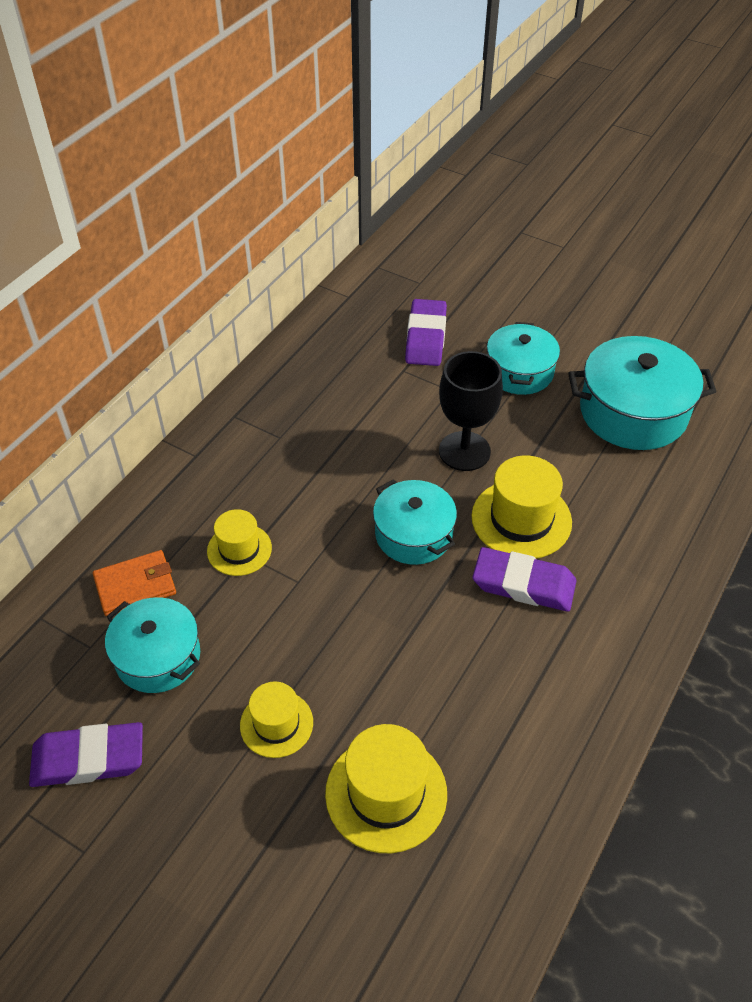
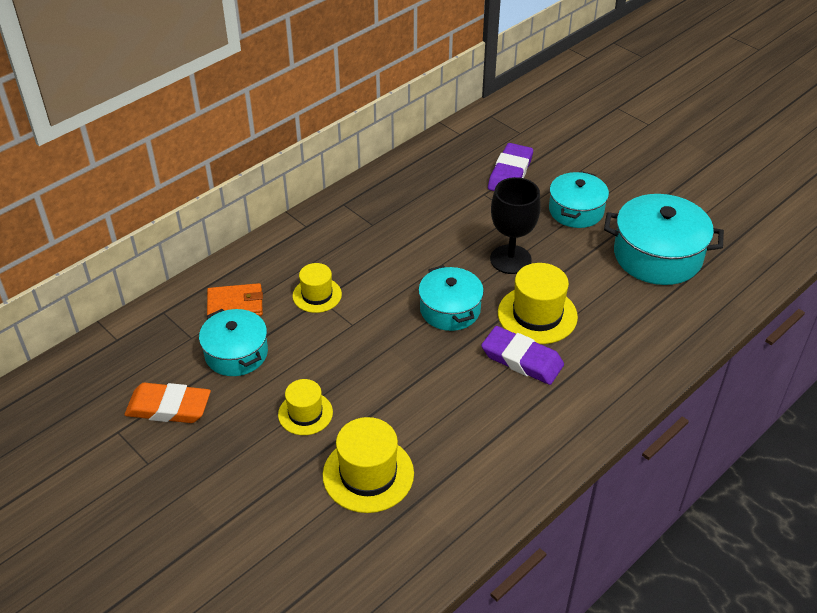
camera: 15 degrees right, 5 degrees down
(88, 758) = (169, 407): purple eraser -> orange eraser

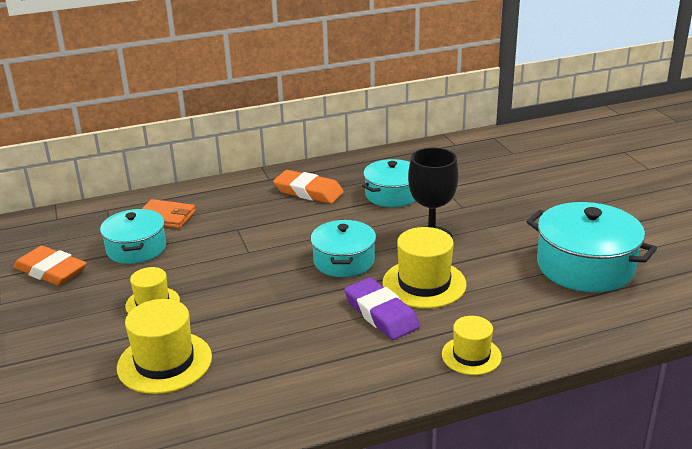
camera: 25 degrees right, 15 degrees down
(317, 295) = (237, 225): yellow hat -> yellow hat (471, 355)
(358, 233) = (308, 192): none -> orange eraser
(510, 173) = (480, 178): purple eraser -> none
(576, 210) = (524, 216): turquoise pot -> turquoise pot (392, 195)

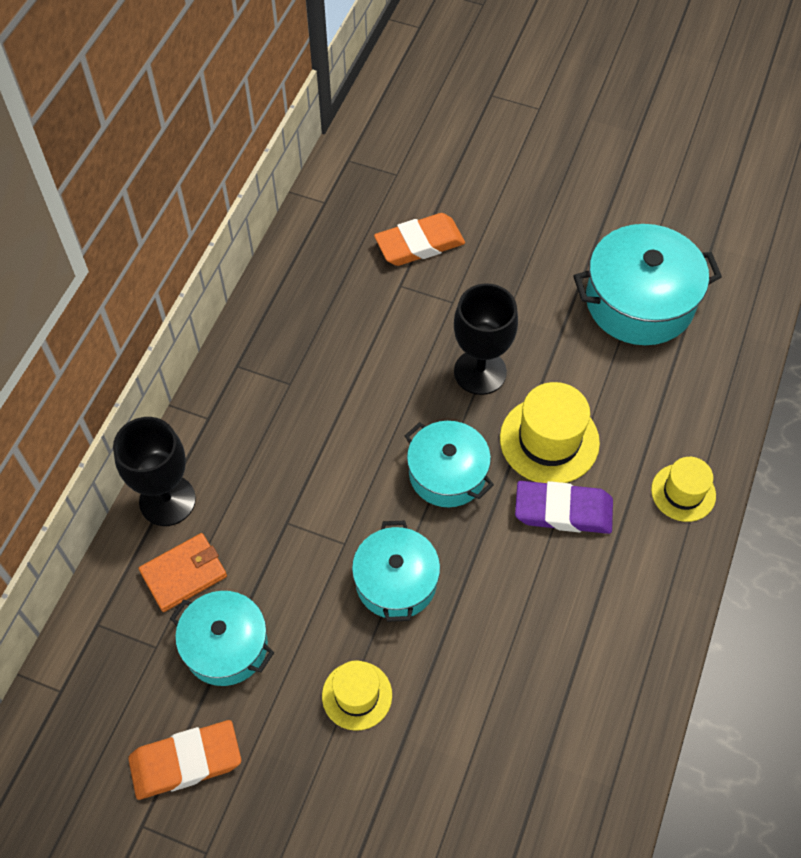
camera: 50 degrees left, 30 degrees up
(164, 362) = (473, 746): yellow hat -> none
(204, 192) = (167, 500): none -> black goblet
(308, 192) = (278, 403): orange eraser -> orange eraser (419, 244)
(392, 195) = (366, 337): turquoise pot -> turquoise pot (396, 581)

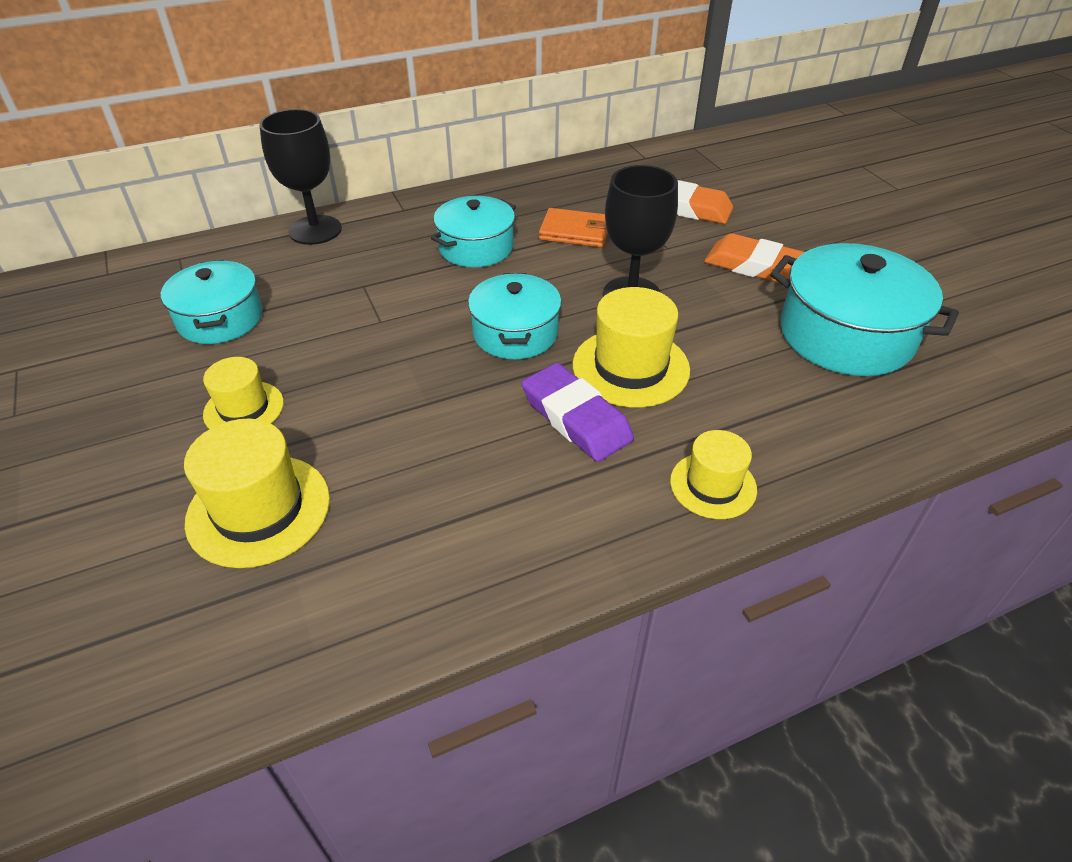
camera: 45 degrees right, 15 degrees down
(184, 574) = (262, 268): orange wallet -> orange wallet (575, 231)
(186, 761) = (95, 358): orange eraser -> orange eraser (755, 265)
(396, 581) = (378, 366): turquoise pot -> turquoise pot (476, 247)
(470, 747) = (259, 510): none -> yellow hat

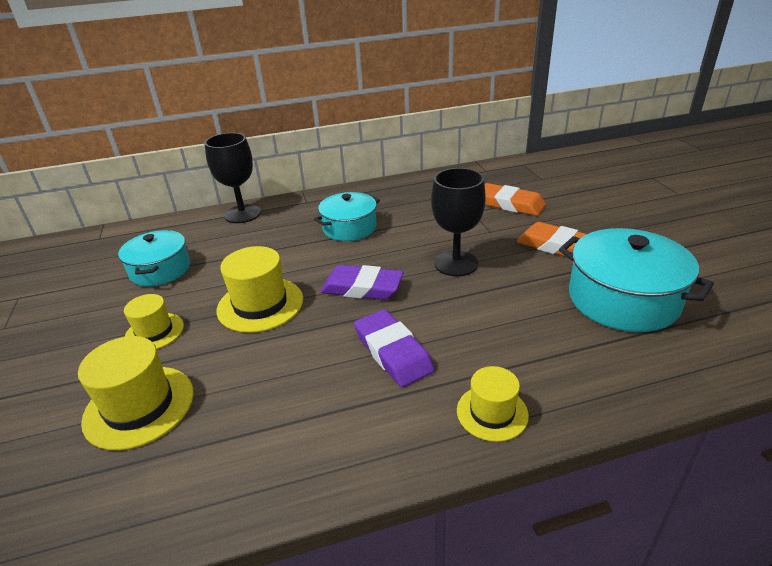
camera: 10 degrees right, 10 degrees down
(515, 333) = (362, 287): turquoise pot -> purple eraser
(575, 231) = (424, 219): orange wallet -> none
(630, 367) = (444, 316): yellow hat -> yellow hat (260, 304)

